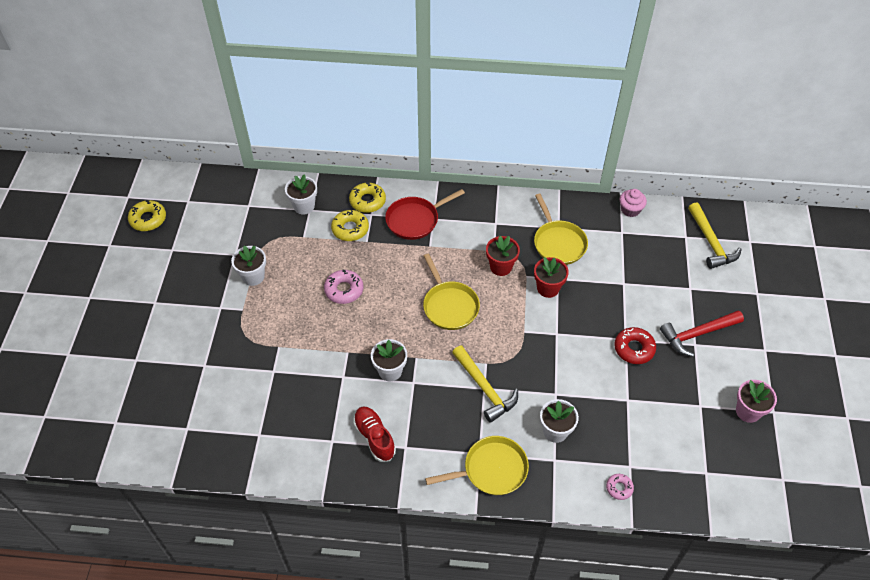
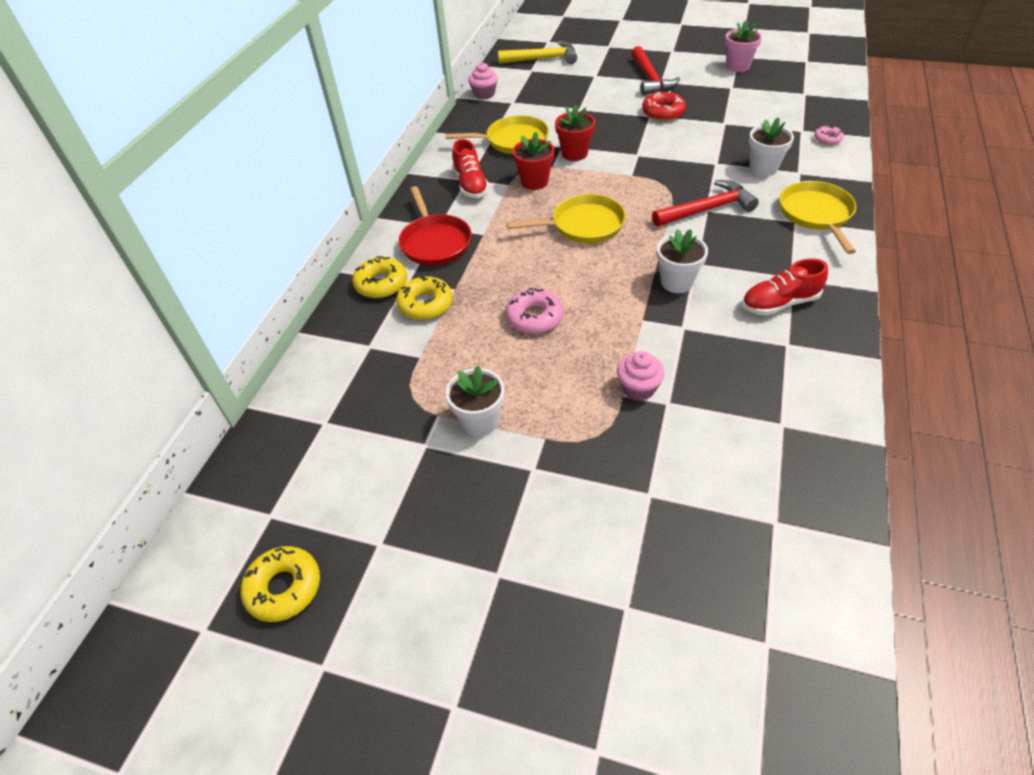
camera: 75 degrees left, 5 degrees down
(284, 354) = (638, 388): none -> pink cupcake
(304, 206) = (359, 352): white flower pot -> none
(485, 388) = (707, 209): yellow hammer -> red hammer
(489, 227) = (471, 185): none -> red shoe

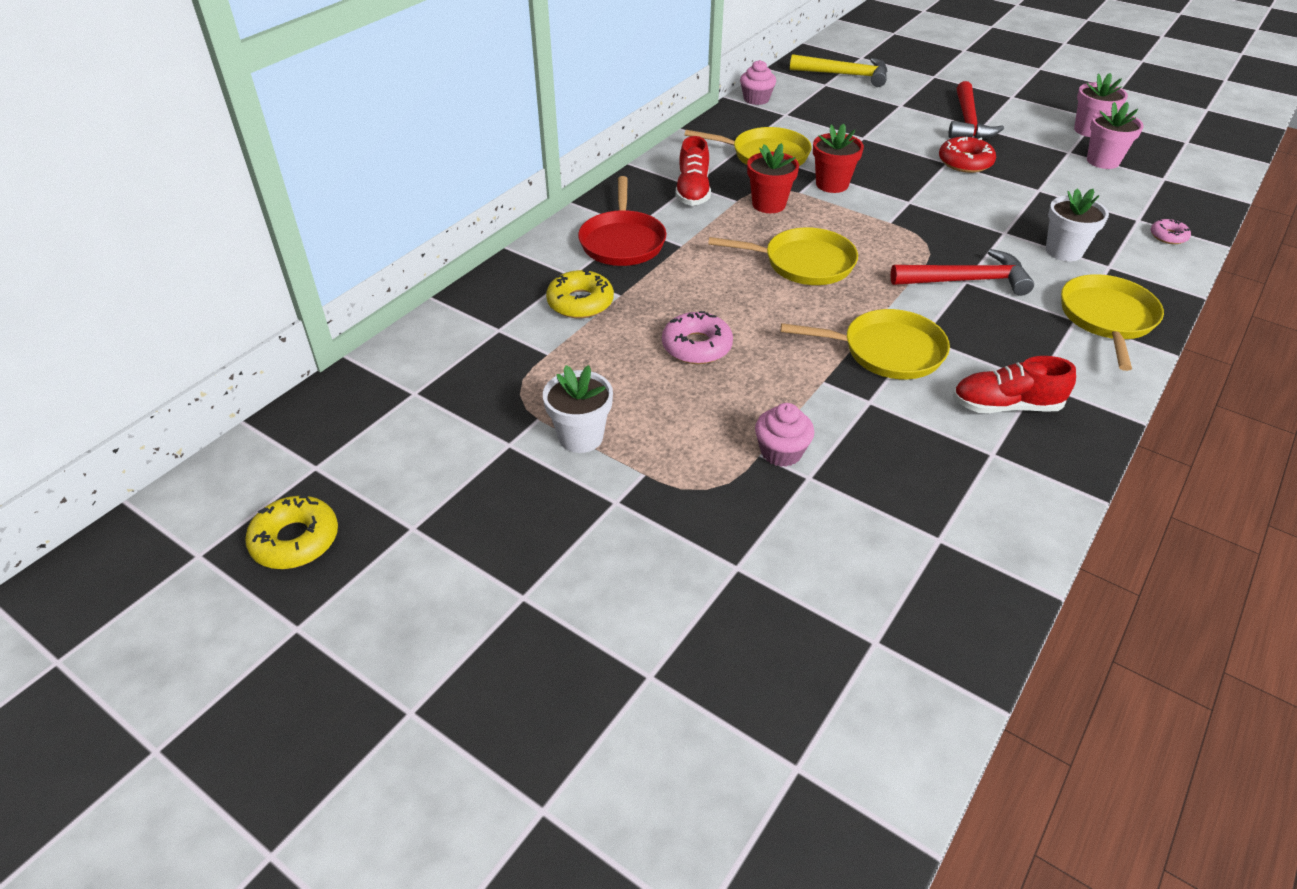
camera: 15 degrees right, 5 degrees down
(381, 283) = (542, 270): yellow donut -> none
(677, 282) = (886, 351): white flower pot -> yellow pan
(757, 89) = (1102, 161): none -> pink flower pot

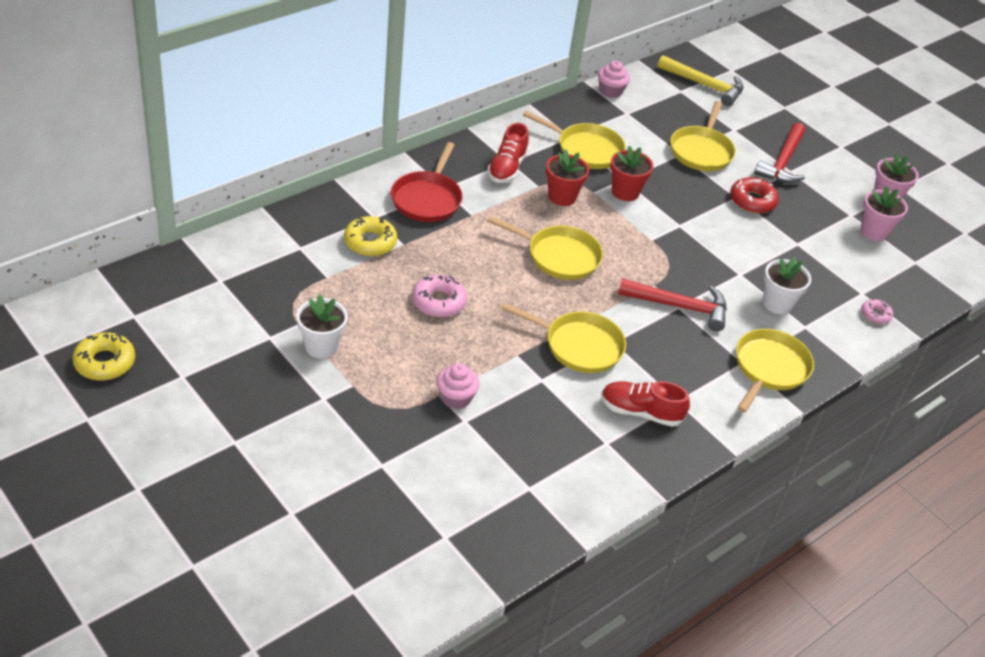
camera: 10 degrees right, 0 degrees up
(882, 130) = (701, 151): none -> yellow pan

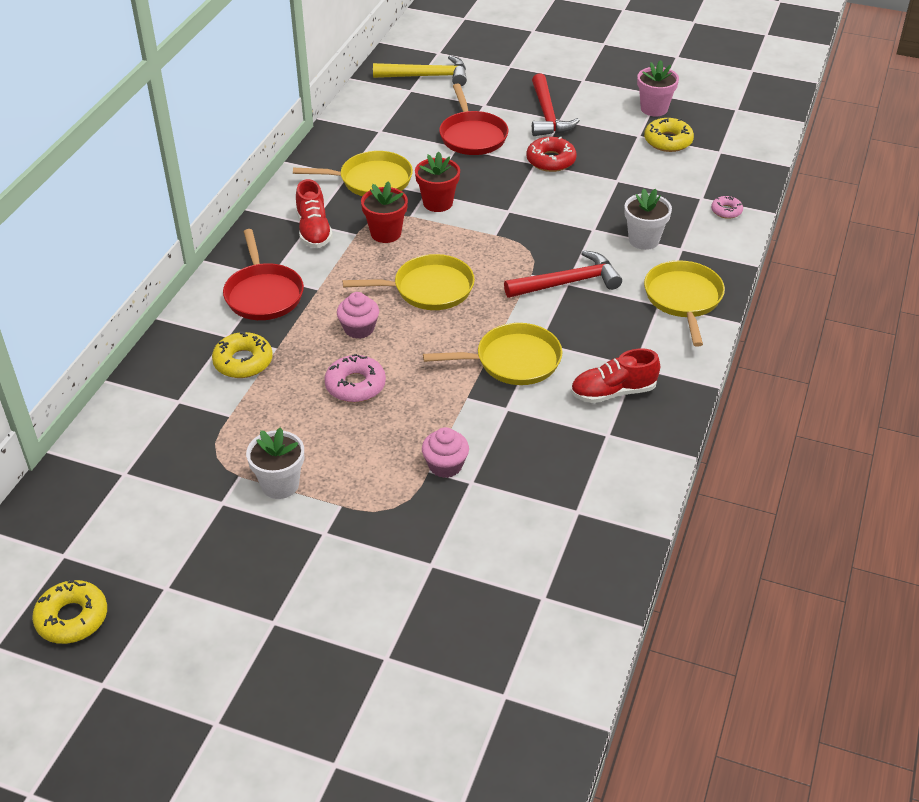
camera: 25 degrees left, 0 degrees up
(610, 91) = (349, 117): pink cupcake -> pink cupcake (359, 329)
(701, 151) = (472, 136): yellow pan -> red pan
(874, 231) = (668, 141): pink flower pot -> yellow donut

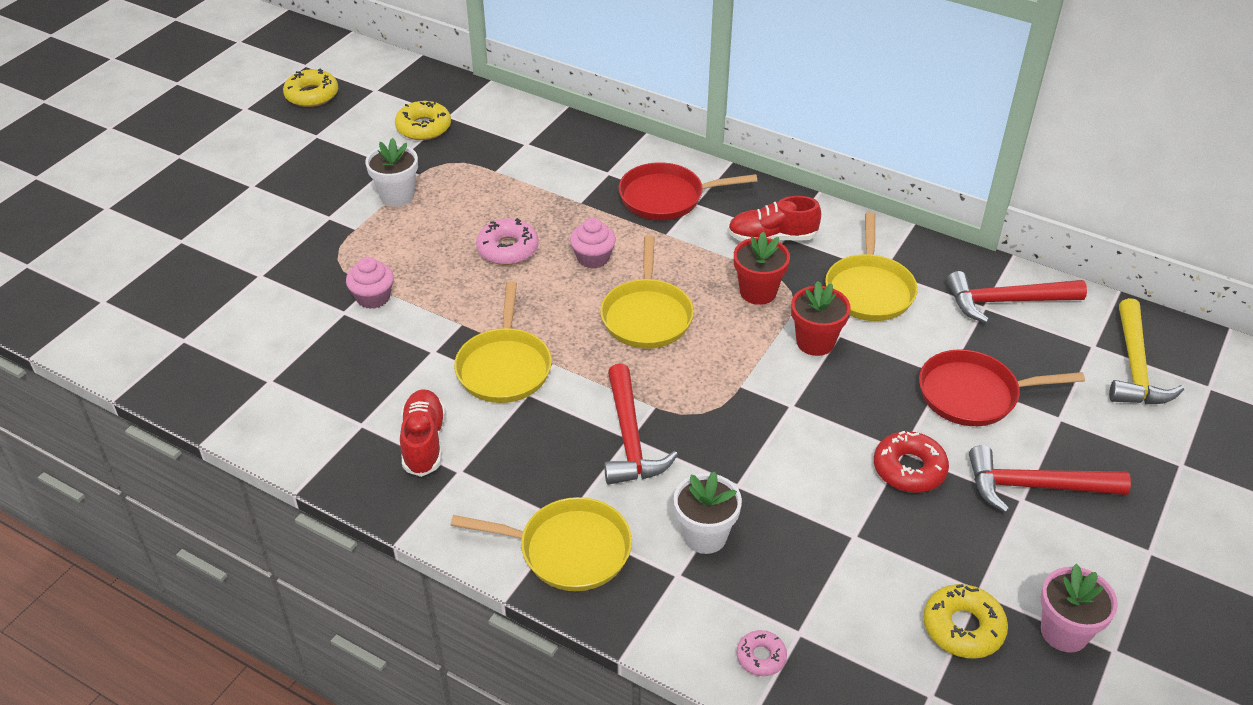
camera: 100 degrees right, 0 degrees up
(243, 362) = (566, 181): yellow donut -> yellow donut (424, 127)
(372, 122) = (1006, 301): none -> red hammer

